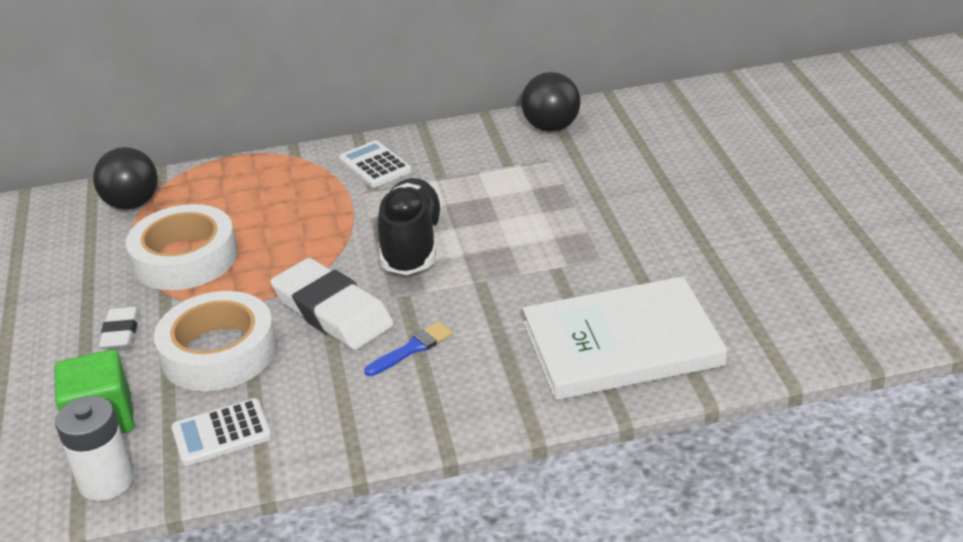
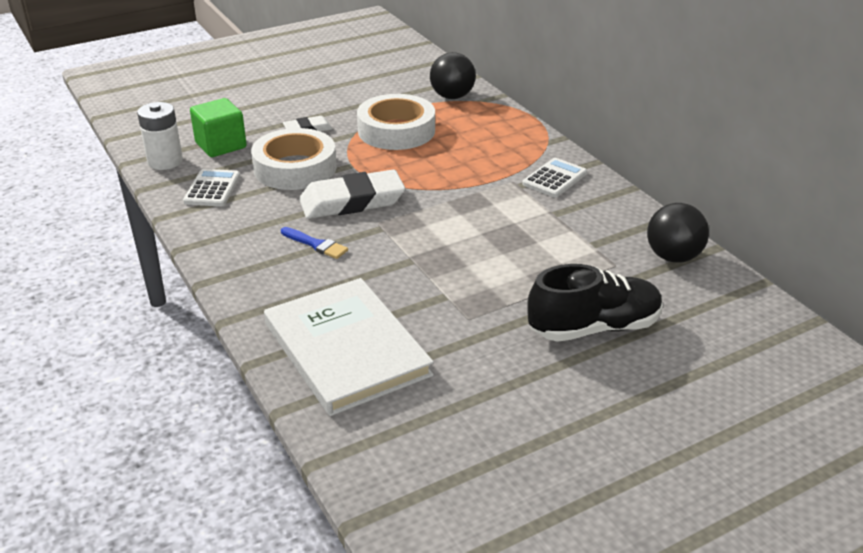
camera: 70 degrees right, 0 degrees up
(221, 433) = (212, 189): white calculator -> white calculator turned 45 degrees clockwise
(332, 311) = (352, 201): white eraser -> white eraser turned 45 degrees clockwise
(412, 245) = (448, 218): black shoe -> black shoe (594, 328)

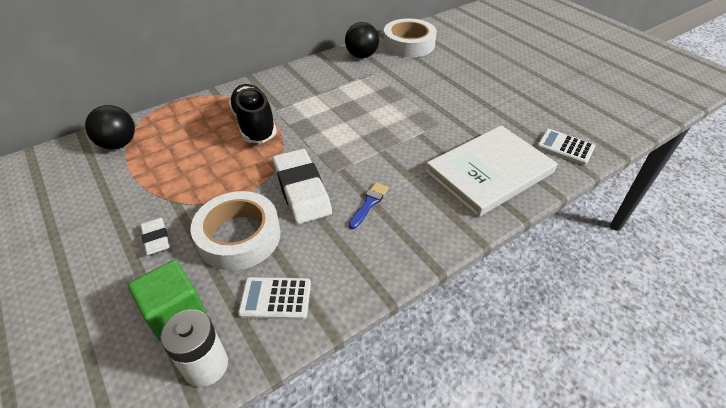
camera: 95 degrees left, 10 degrees up
(396, 131) = (177, 174): white tape -> white tape (409, 44)
(554, 179) = (272, 92): white calculator -> white calculator (565, 147)
(594, 328) = (434, 81): black shoe -> black shoe (254, 125)

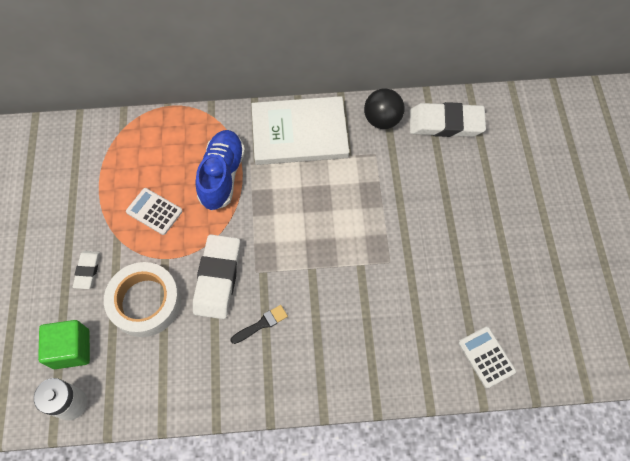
camera: 30 degrees right, 20 degrees up
(118, 144) = (103, 144): black ball -> none
(254, 125) = (222, 176): black shoe -> blue shoe
(275, 298) = (140, 376): white calculator -> white calculator (154, 211)
(369, 203) = (261, 324): blue brush -> black brush
(409, 44) = (445, 123): white tape -> white eraser
(489, 172) = (388, 347): white book -> white book (299, 133)

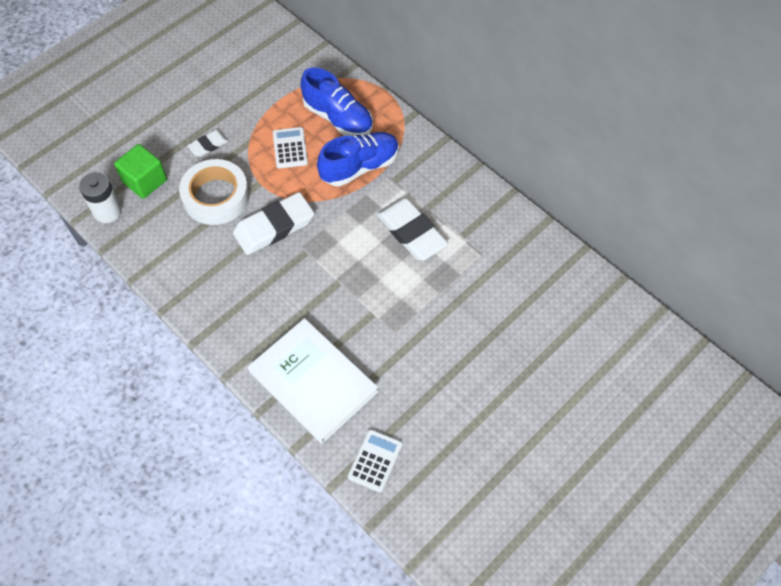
camera: 50 degrees right, 5 degrees down
(161, 156) = (338, 118): none -> blue shoe
(261, 324) = (263, 281): black brush -> none
(299, 133) = (448, 189): white book -> white book (313, 382)
(382, 120) = (520, 236): black ball -> none
(445, 123) = (566, 285): white eraser -> white eraser (411, 232)

